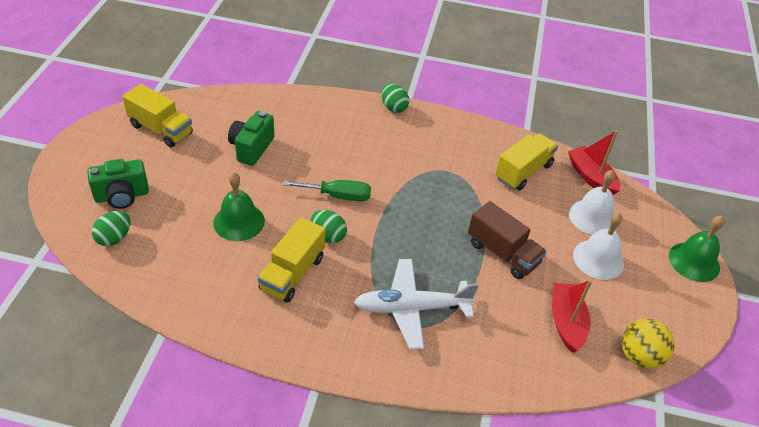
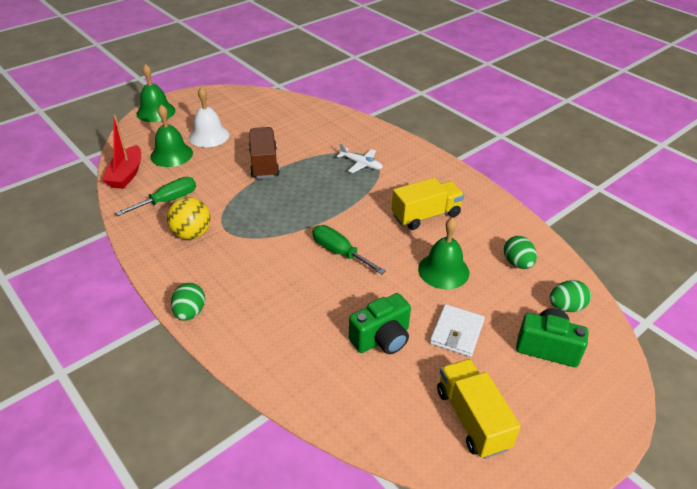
camera: 140 degrees left, 5 degrees down
(199, 176) = (456, 332): none -> white wallet
(328, 235) = (376, 227): green egg -> green egg (517, 263)
(412, 308) = (361, 164): white plane -> white plane, size x0.54
(523, 172) = (168, 201): yellow truck -> green screwdriver
(566, 322) = (276, 122): red boat -> none
(592, 217) = (171, 154): white bell -> green bell
(639, 356) = (260, 97): yellow ball -> yellow ball (192, 234)

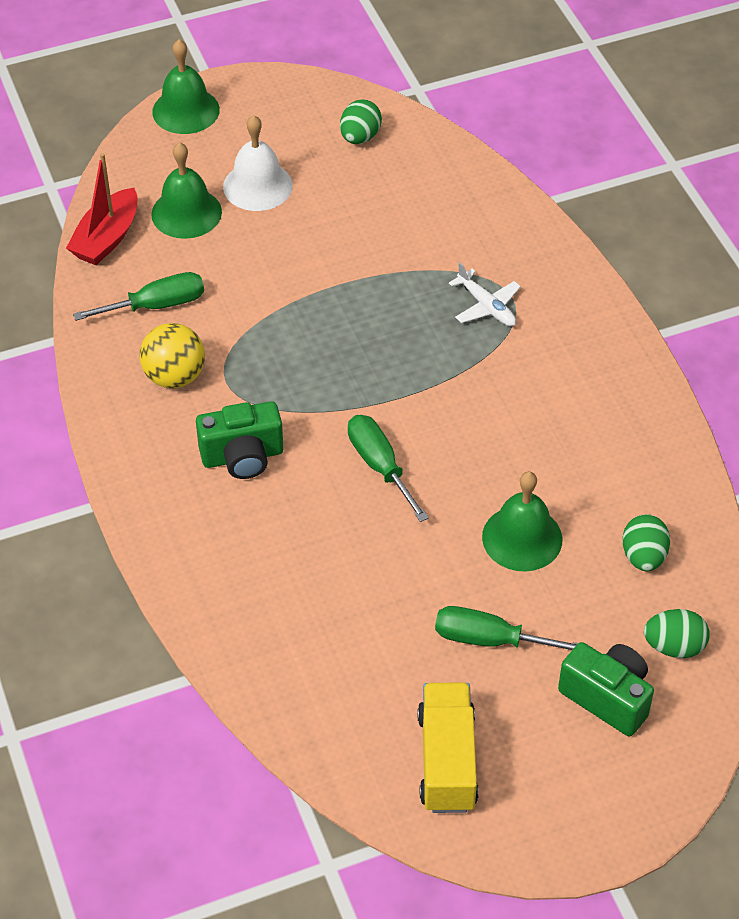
camera: 20 degrees right, 10 degrees up
(190, 312) = (135, 507): green egg -> green egg (360, 137)
(264, 164) = (327, 267): brown truck -> none
(382, 339) = (380, 619): green camera -> green camera (242, 457)
(426, 215) = (544, 434): yellow truck -> none
(456, 332) = (490, 639): white wallet -> green screwdriver

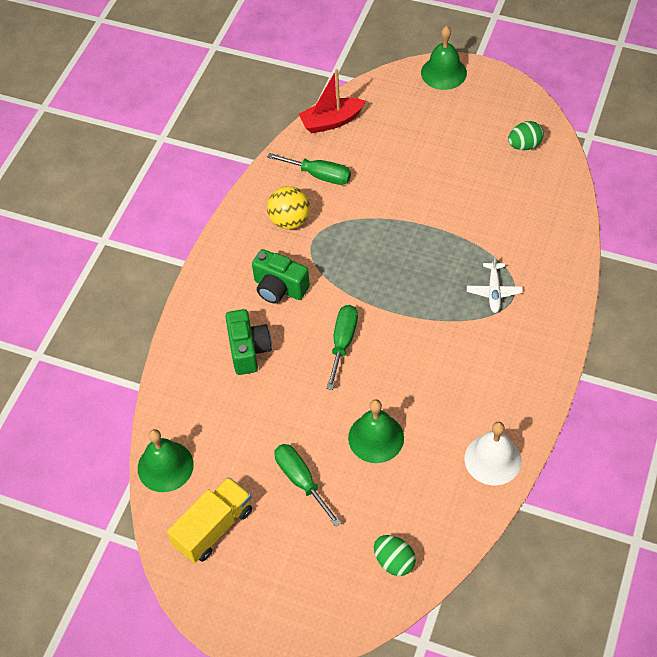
camera: 45 degrees right, 5 degrees up
(186, 213) = (385, 132): green bell -> green bell (165, 466)
(257, 186) = (438, 140): white bell -> white bell (492, 459)
(607, 697) = (328, 561): green camera -> green camera (248, 350)
(643, 556) = (431, 498): green egg -> none

